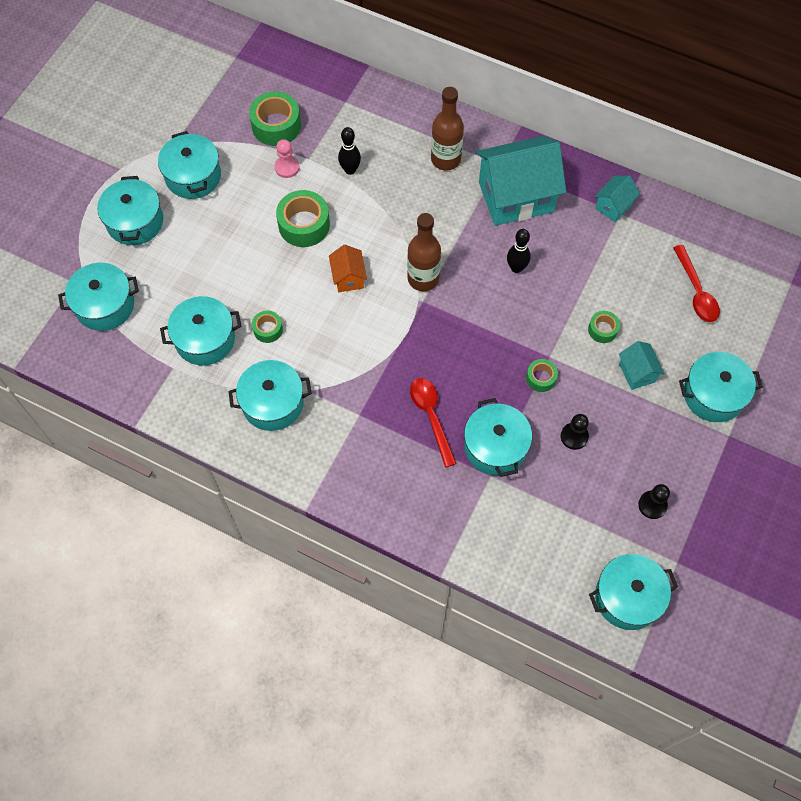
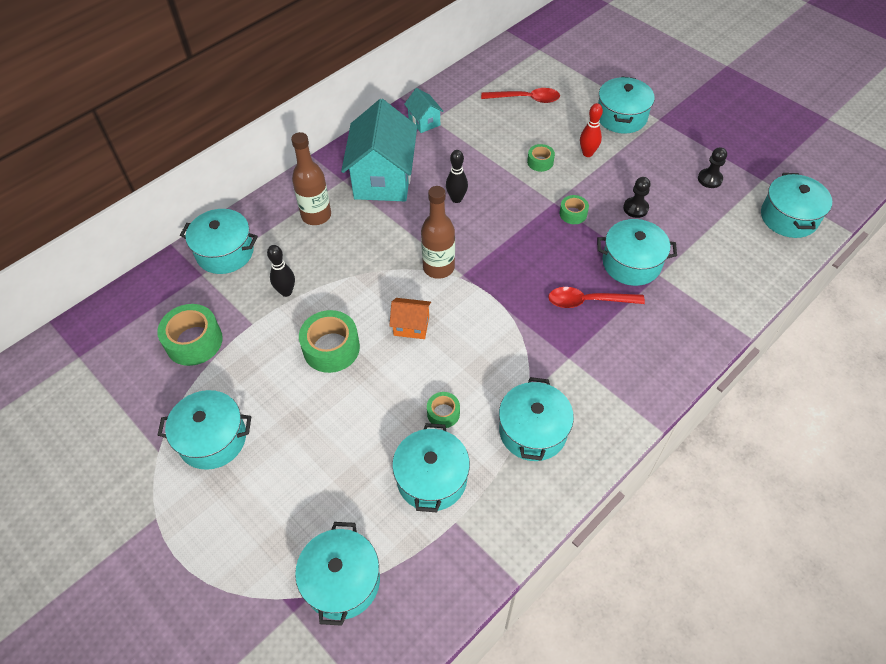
camera: 70 degrees left, 10 degrees down
(135, 222) = (241, 518): turquoise pot -> turquoise pot (225, 252)
(287, 167) = (252, 345): pink pawn -> none
(637, 372) = (587, 153): turquoise house -> red bowling pin

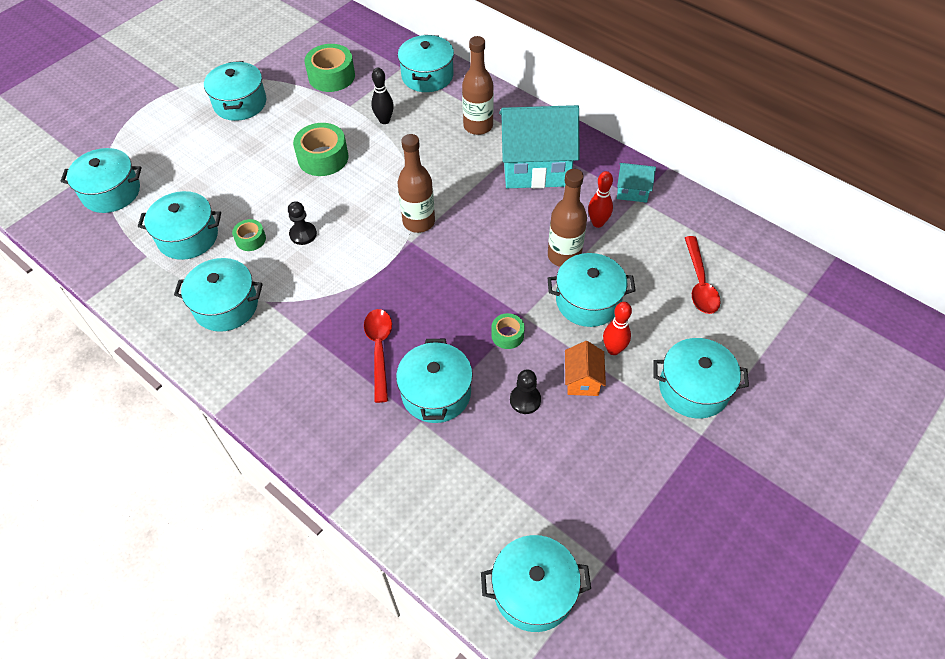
camera: 85 degrees right, 0 degrees up
(411, 326) = (346, 208): orange house -> orange house (582, 380)
(424, 121) = (632, 191): turquoise house -> turquoise house turned 45 degrees clockwise
(456, 199) = (515, 229): black bowling pin -> none
(457, 146) = (598, 223): none -> red bowling pin
(491, 171) = (564, 256): none -> brown bottle
(540, 162) = (588, 301): green tape -> turquoise pot
(709, 179) = (592, 491): black pawn -> black pawn (303, 234)

